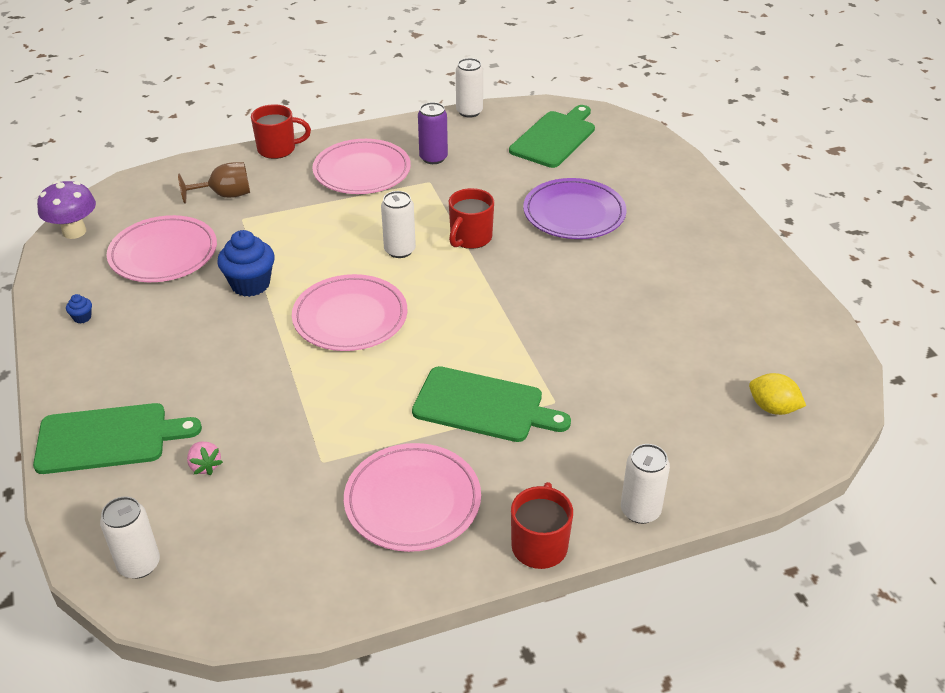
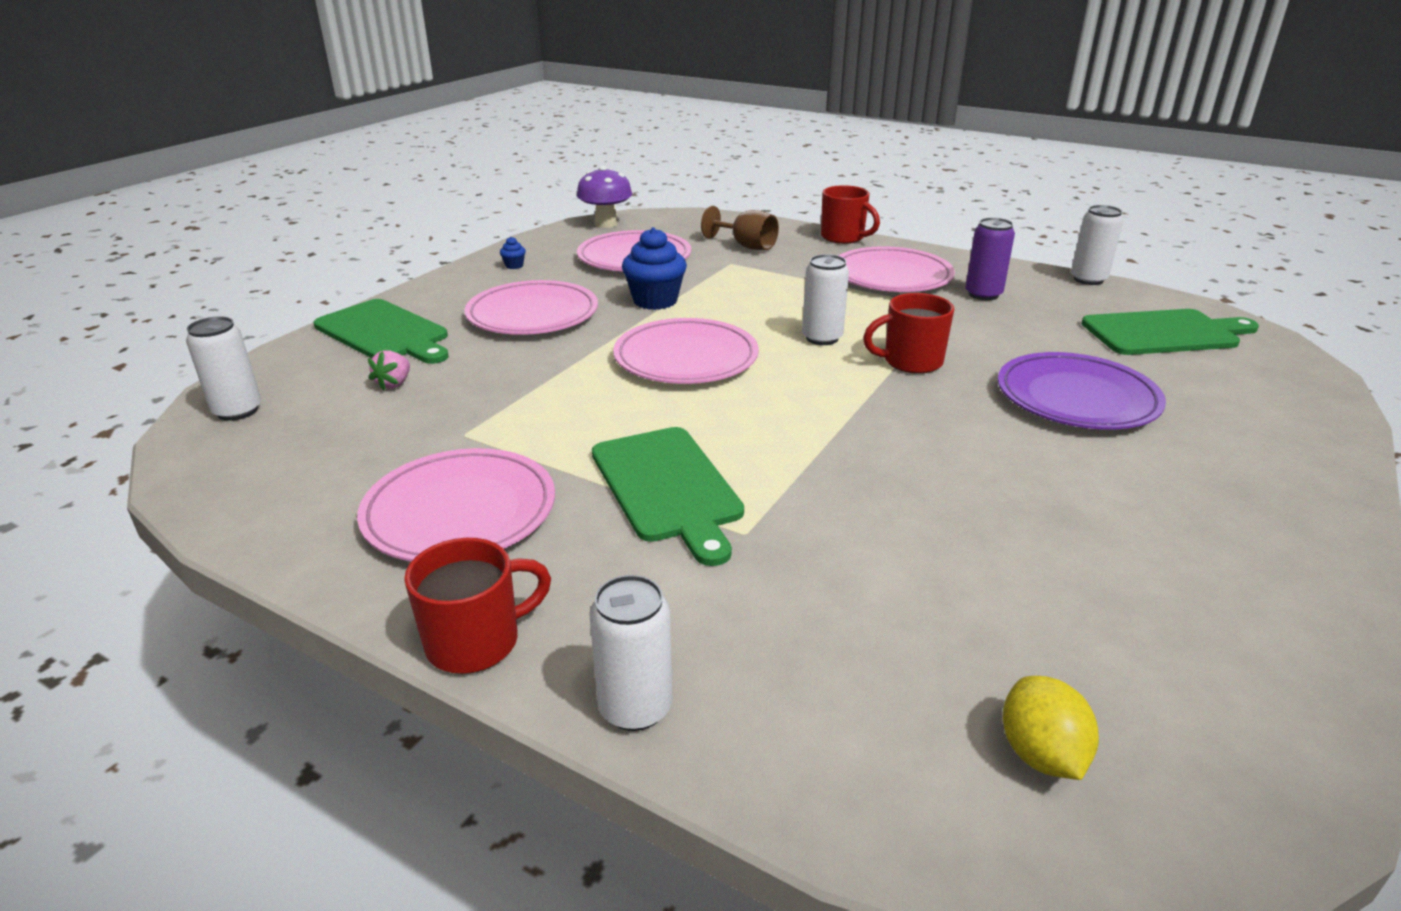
camera: 50 degrees right, 10 degrees down
(188, 350) = (532, 315): none -> pink plate

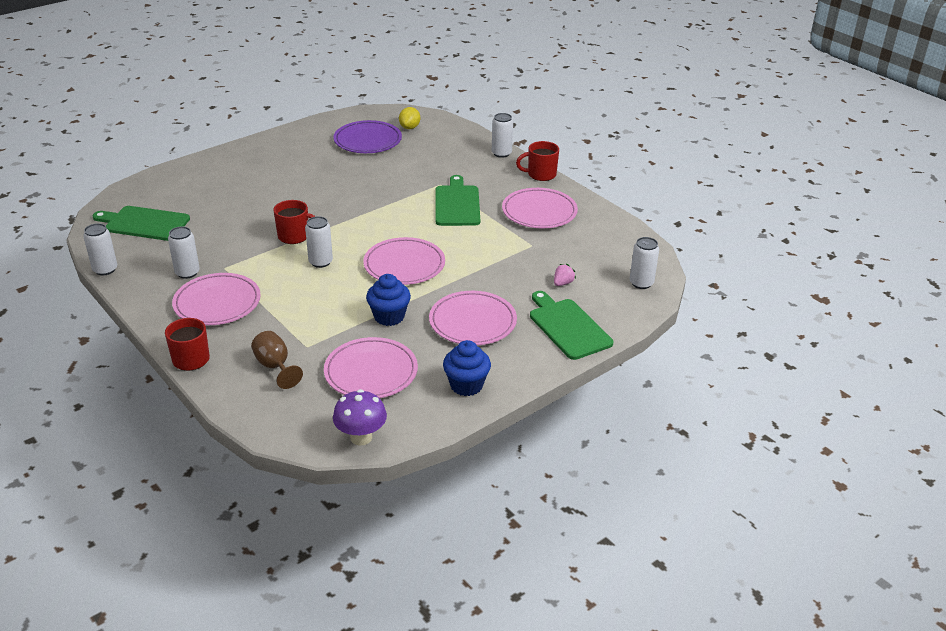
camera: 160 degrees left, 5 degrees up
(514, 266) = (466, 385): blue cupcake -> blue cupcake, size x2.29
(983, 294) = (187, 273): purple can -> white can
(1076, 398) = (250, 202): purple plate -> purple plate (368, 141)

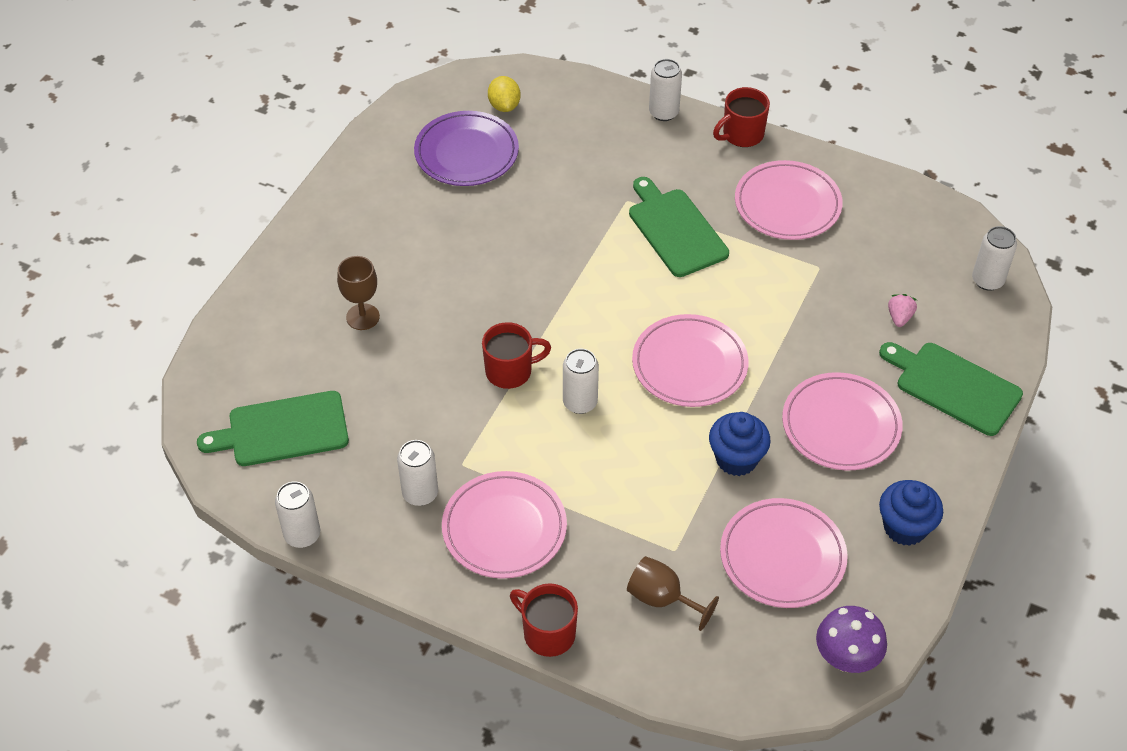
camera: 25 degrees left, 15 degrees up
(238, 190) = (363, 317): none -> brown goblet

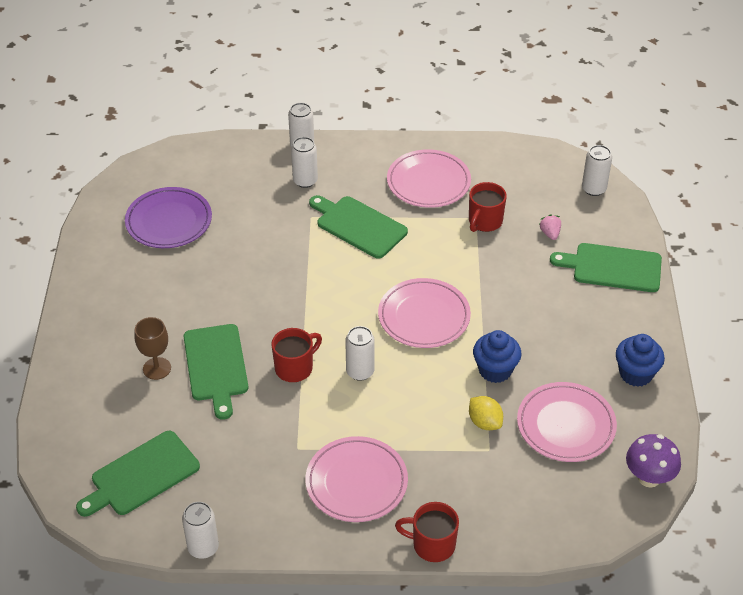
camera: 25 degrees left, 5 degrees down
(420, 493) = (278, 481): white can -> white can (305, 181)
(426, 337) = (216, 366): none -> green cutting board
(504, 106) = (178, 178): yellow lemon -> yellow lemon (485, 422)
(662, 599) = (500, 487): brown goblet -> none
(742, 135) = (368, 144): red mug -> red mug (484, 222)
(841, 425) = (553, 321): pink plate -> none

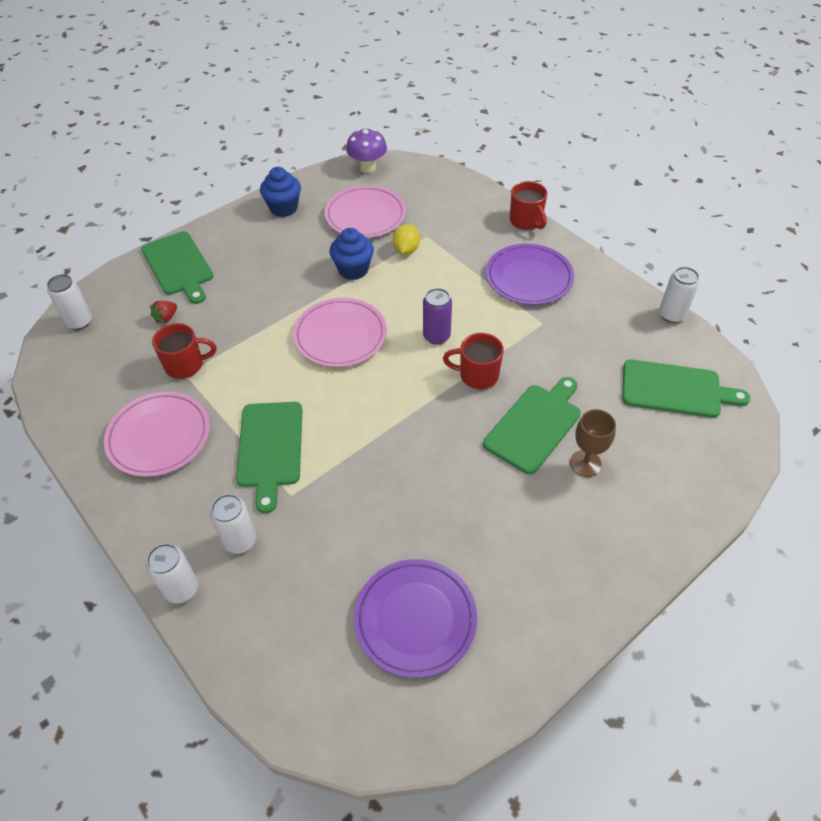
camera: 130 degrees left, 5 degrees up
(356, 482) = (529, 278): pink plate -> purple plate
(360, 371) = (436, 336): white can -> purple can
(550, 233) = (166, 318): pink strawberry -> red strawberry

